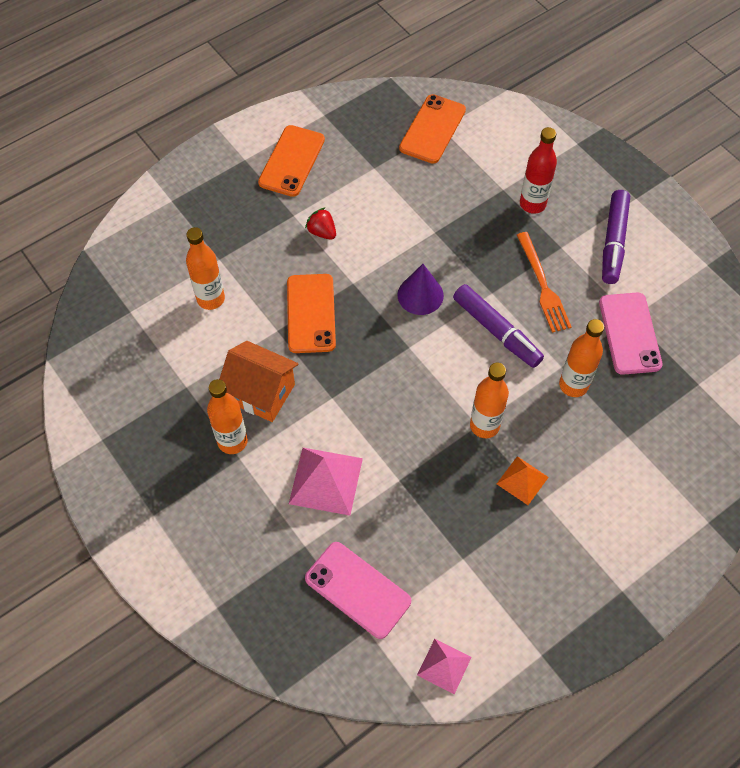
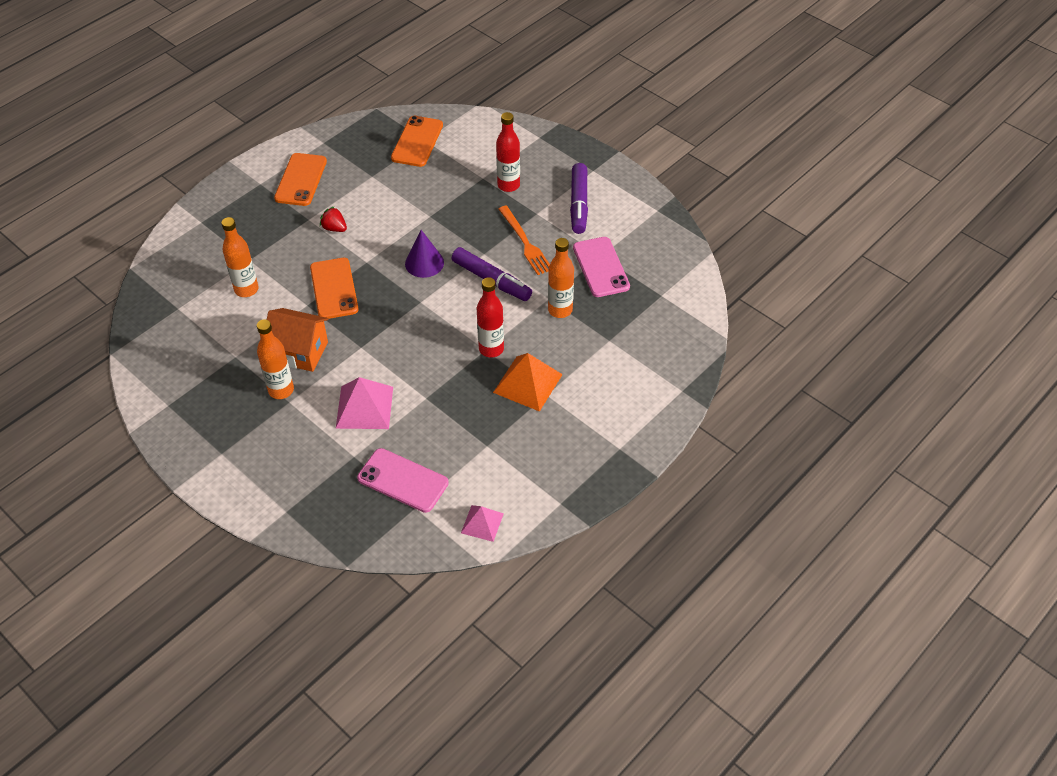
camera: 10 degrees left, 10 degrees down
(484, 425) = (491, 349): orange bottle -> red bottle
(522, 480) = (527, 383): orange pyramid -> orange pyramid, size x1.65

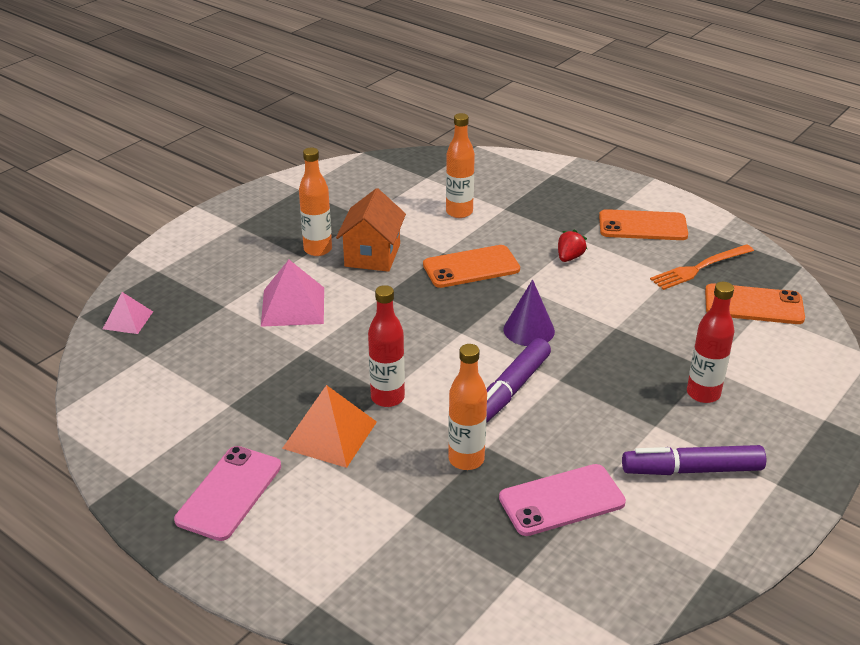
camera: 85 degrees right, 15 degrees down
(403, 480) = (185, 343): pink phone -> pink phone (229, 493)
(482, 523) = (113, 409): pink pyramid -> pink pyramid (128, 320)
(525, 242) = (591, 417): orange fork -> orange fork (699, 268)

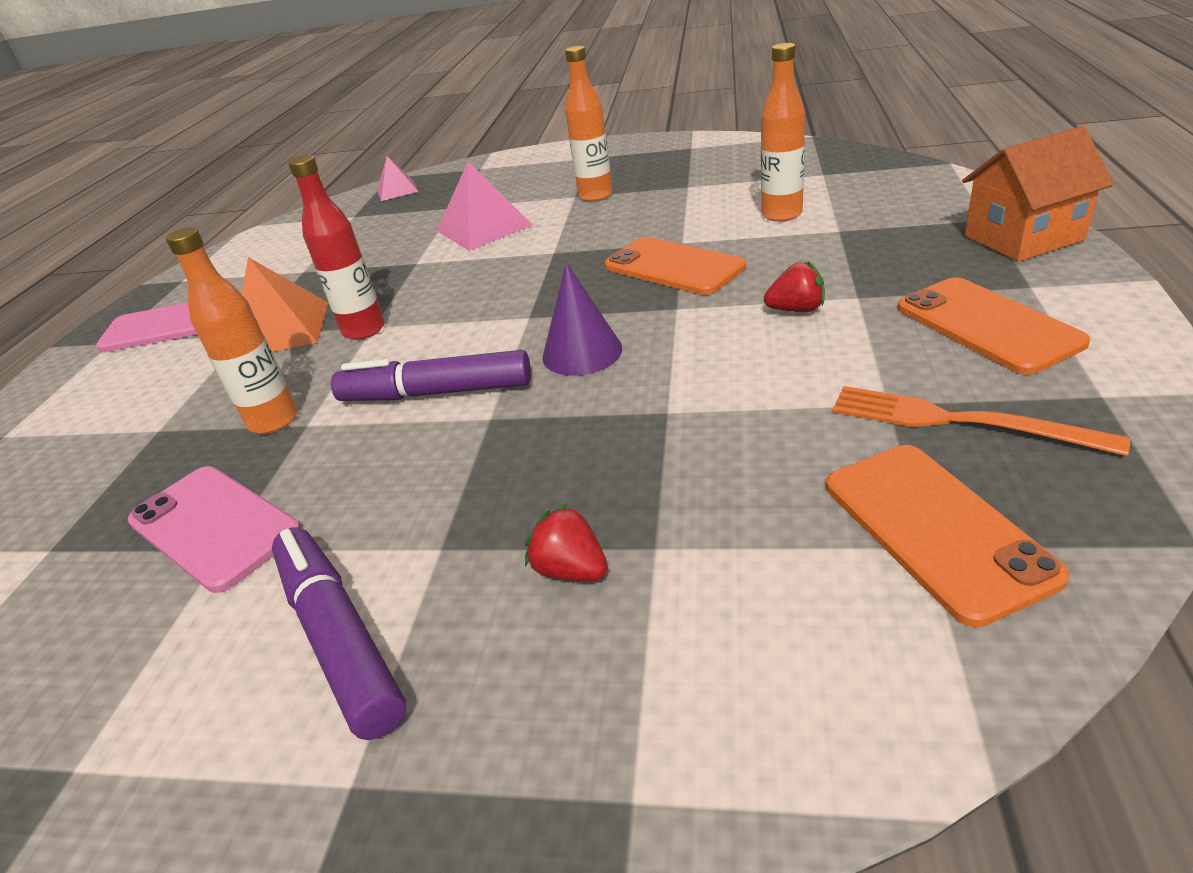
camera: 65 degrees right, 0 degrees up
(372, 255) = (621, 218): orange house -> orange house (1023, 238)
(703, 394) = (570, 570): red bottle -> red strawberry

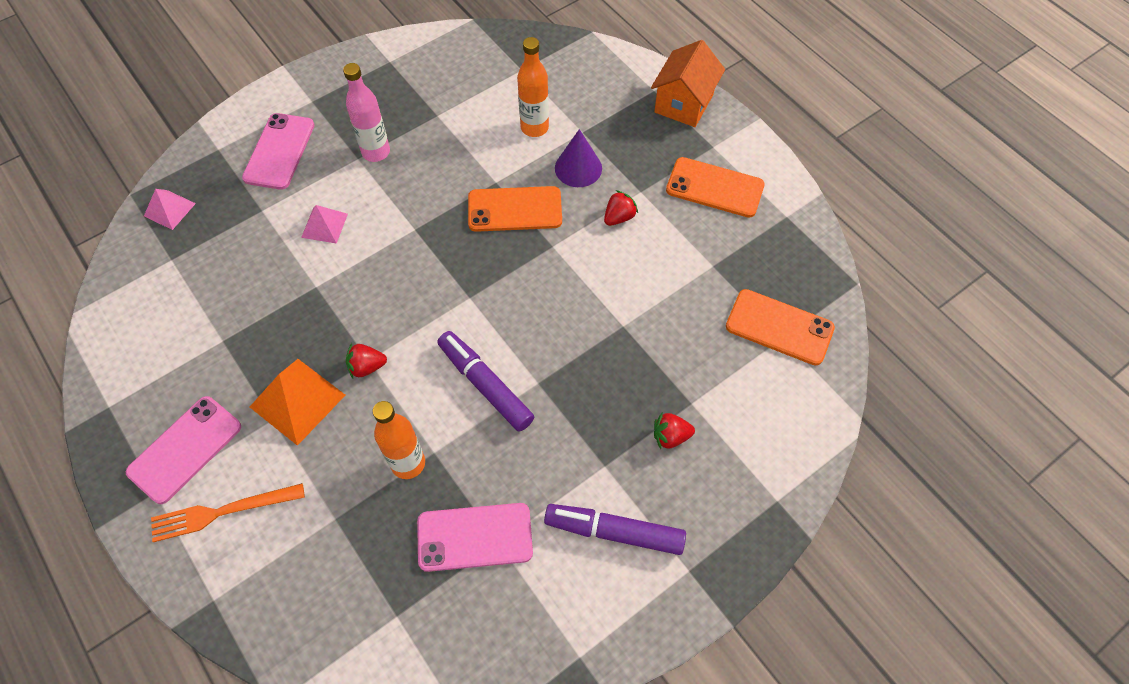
camera: 50 degrees left, 25 degrees up
(364, 330) = (367, 367): red bottle -> red strawberry
(436, 393) = (485, 385): purple marker -> purple marker turned 90 degrees clockwise
(484, 228) = (324, 225): pink pyramid -> pink pyramid, size x0.61
(520, 178) = (279, 151): none -> pink phone
(582, 352) = (536, 309): purple cone -> purple cone (578, 168)
(596, 196) = (376, 152): orange bottle -> pink bottle
(958, 421) = (747, 262): orange fork -> orange fork (222, 512)

